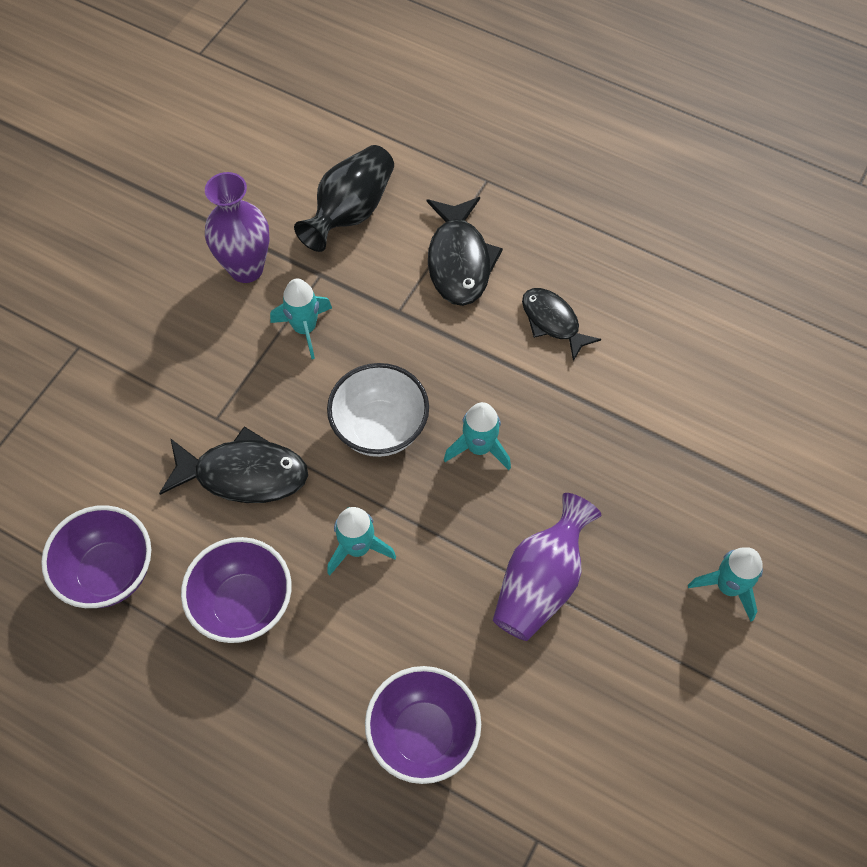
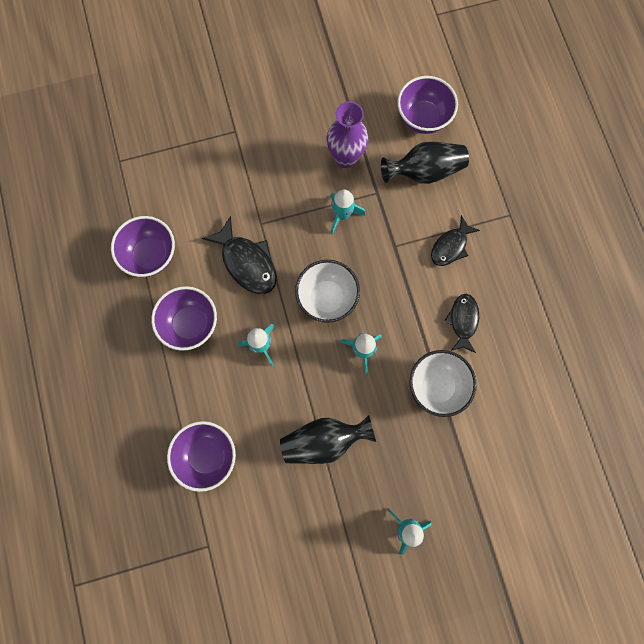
camera: 45 degrees right, 15 degrees up
(292, 162) = (422, 118): none -> purple bowl
(459, 261) = (450, 246): black fish -> black fish, size x0.66
(541, 582) = (324, 440): purple vase -> black vase
(597, 410) = (437, 385): none -> white bowl

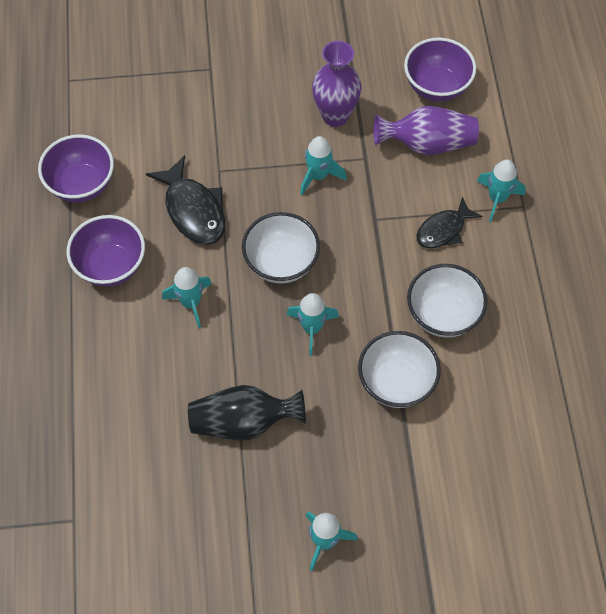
camera: 10 degrees right, 15 degrees down
(207, 455) = (97, 415): purple bowl -> none
(424, 171) = (427, 144): black vase -> purple vase
(463, 321) = (443, 315): black fish -> white bowl
(488, 211) = (497, 198): none -> turquoise rocket

